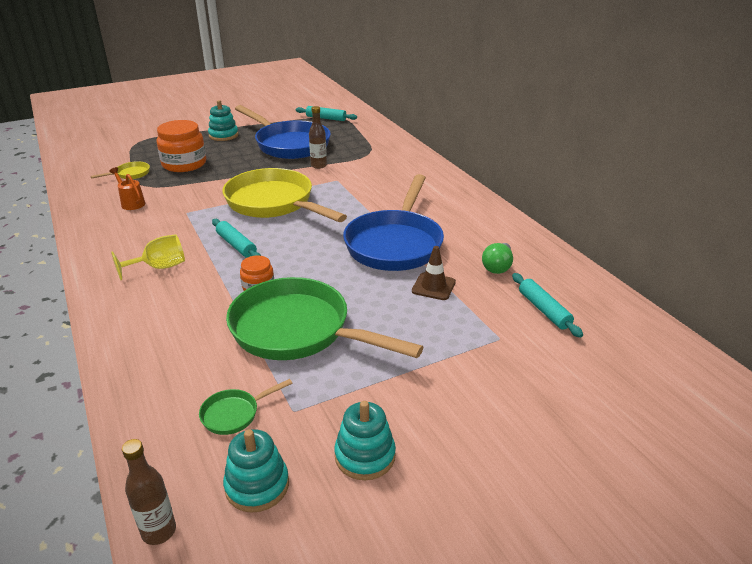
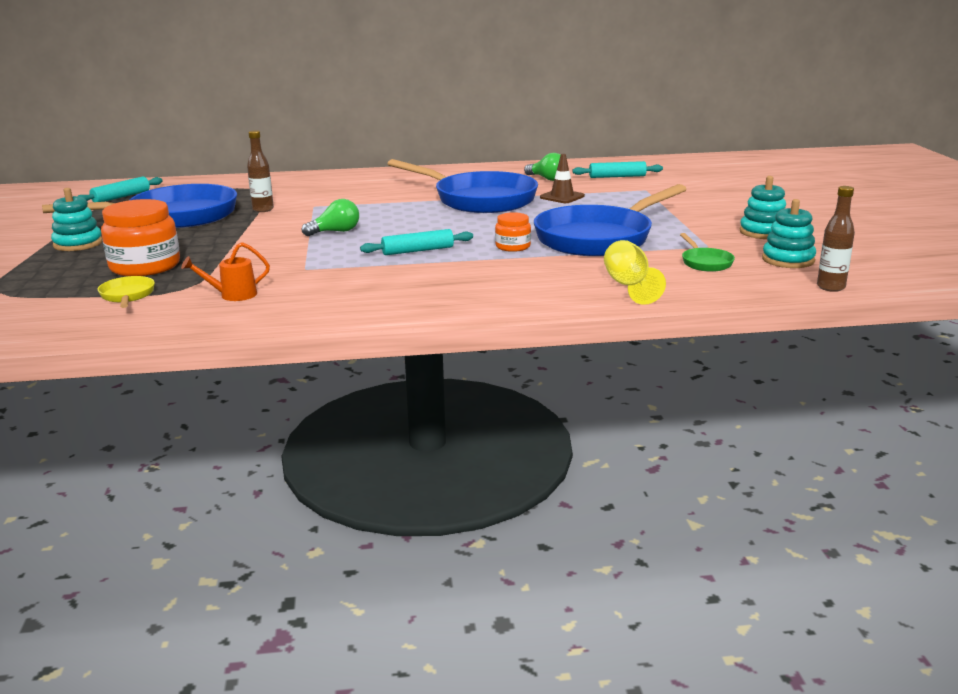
camera: 70 degrees left, 10 degrees down
(159, 267) = (432, 283): yellow goblet -> yellow goblet (629, 286)
(274, 203) = (335, 232): yellow pan -> green light bulb
(298, 331) = (599, 238): green pan -> blue pan

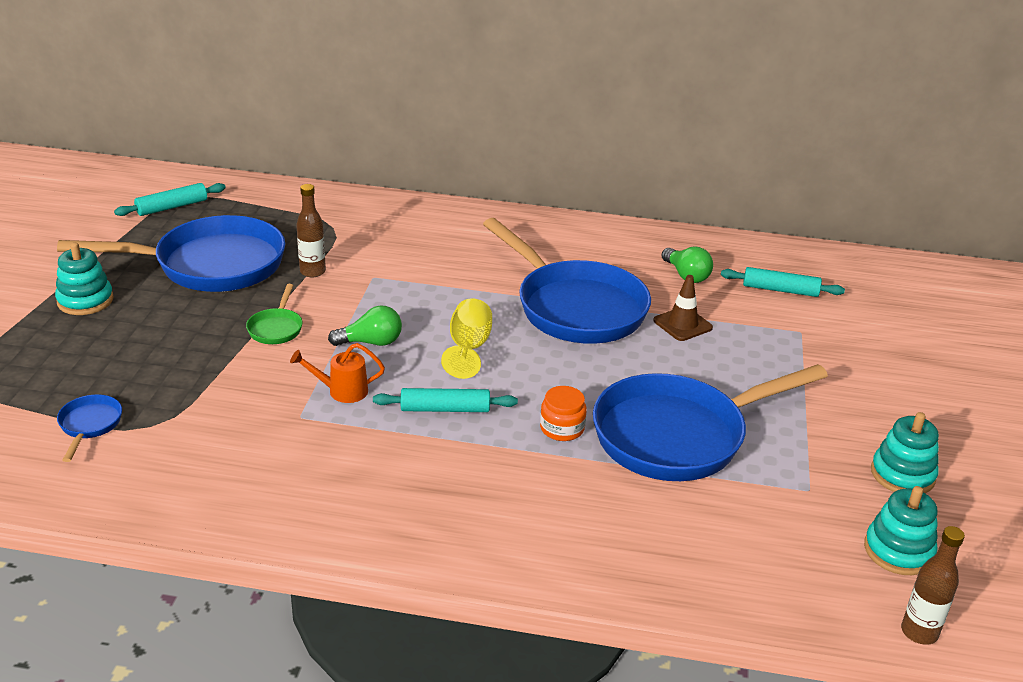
camera: 15 degrees right, 10 degrees up
(127, 296) = (89, 425): yellow pan -> blue pan
(145, 266) = (133, 367): orange jar -> none
(233, 295) = (197, 454): orange watering can -> orange watering can (342, 391)
(629, 286) = (658, 557): yellow goblet -> yellow goblet (468, 348)
(705, 262) = (784, 528): green pan -> green pan (276, 328)

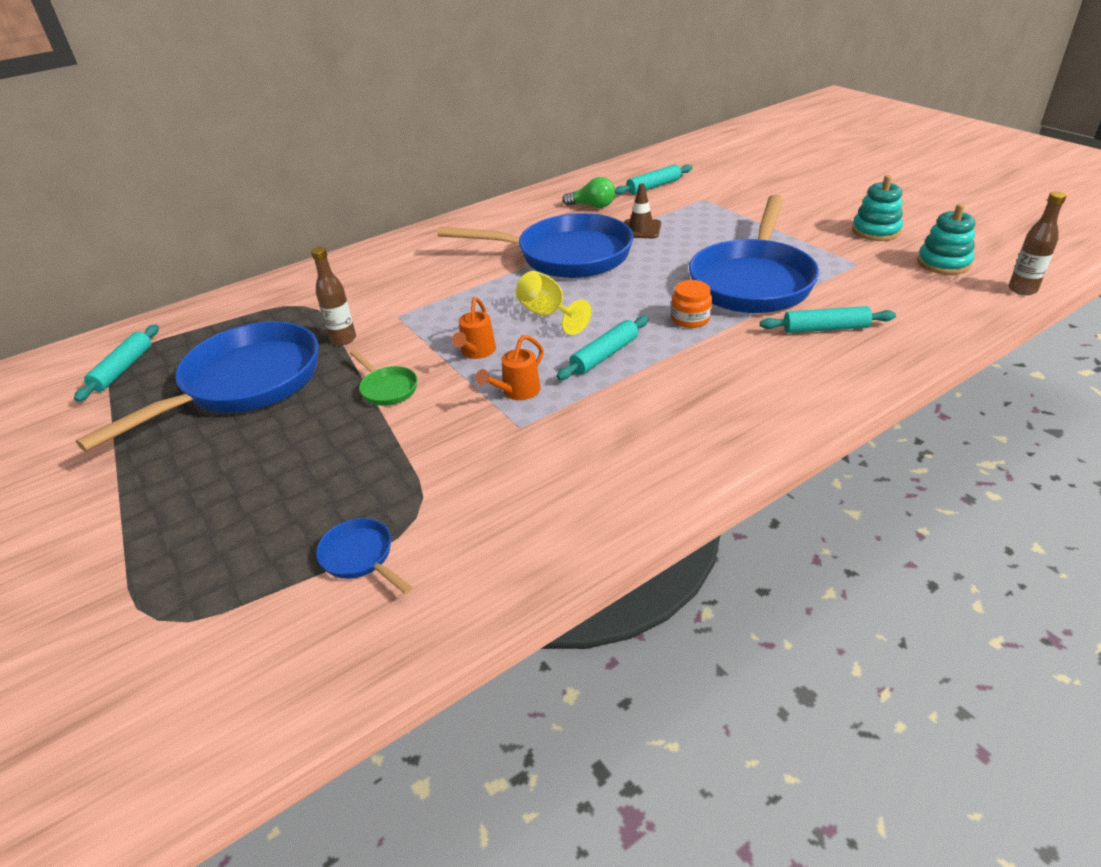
camera: 40 degrees left, 5 degrees up
(85, 301) = (167, 479): turquoise stacking toy -> none
(371, 342) = (476, 352): green light bulb -> orange watering can
(650, 518) = (825, 328): none -> turquoise rolling pin

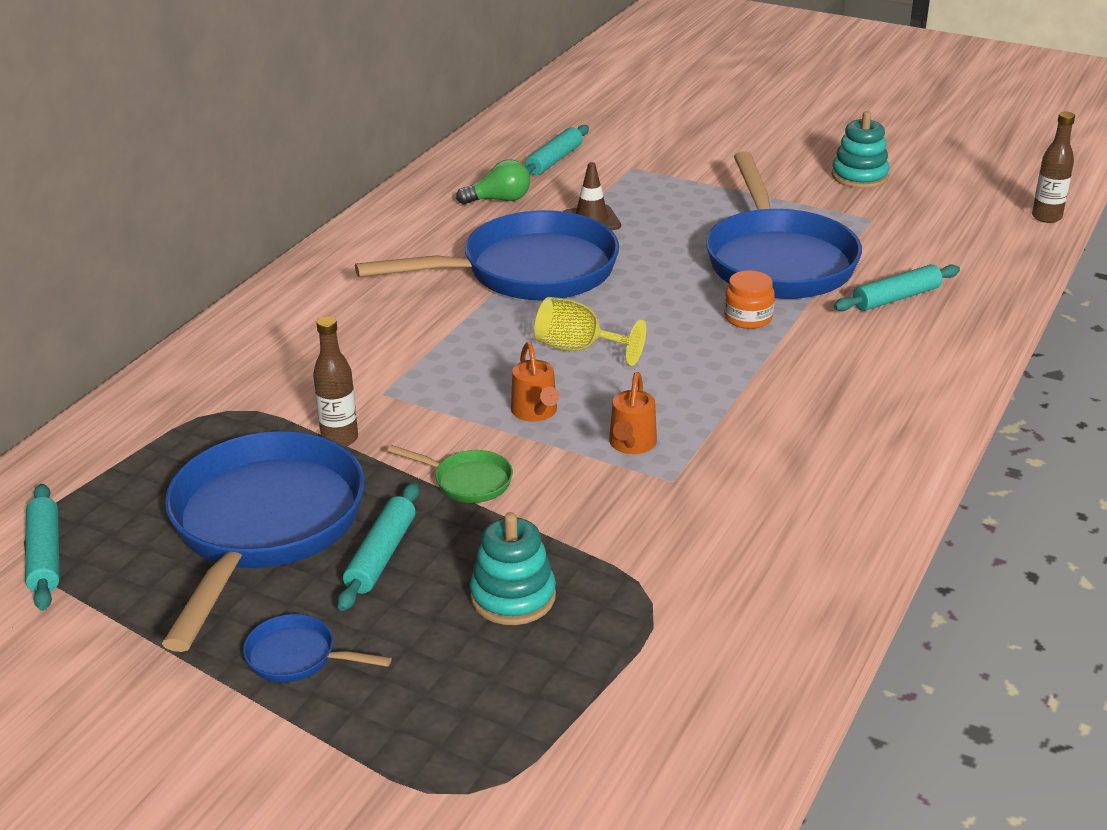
camera: 30 degrees left, 5 degrees down
(360, 557) = (634, 658): blue pan -> blue pan (298, 657)
(604, 355) = (691, 380): turquoise rolling pin -> turquoise rolling pin (381, 555)
(943, 263) = (954, 202): turquoise stacking toy -> turquoise stacking toy (513, 597)

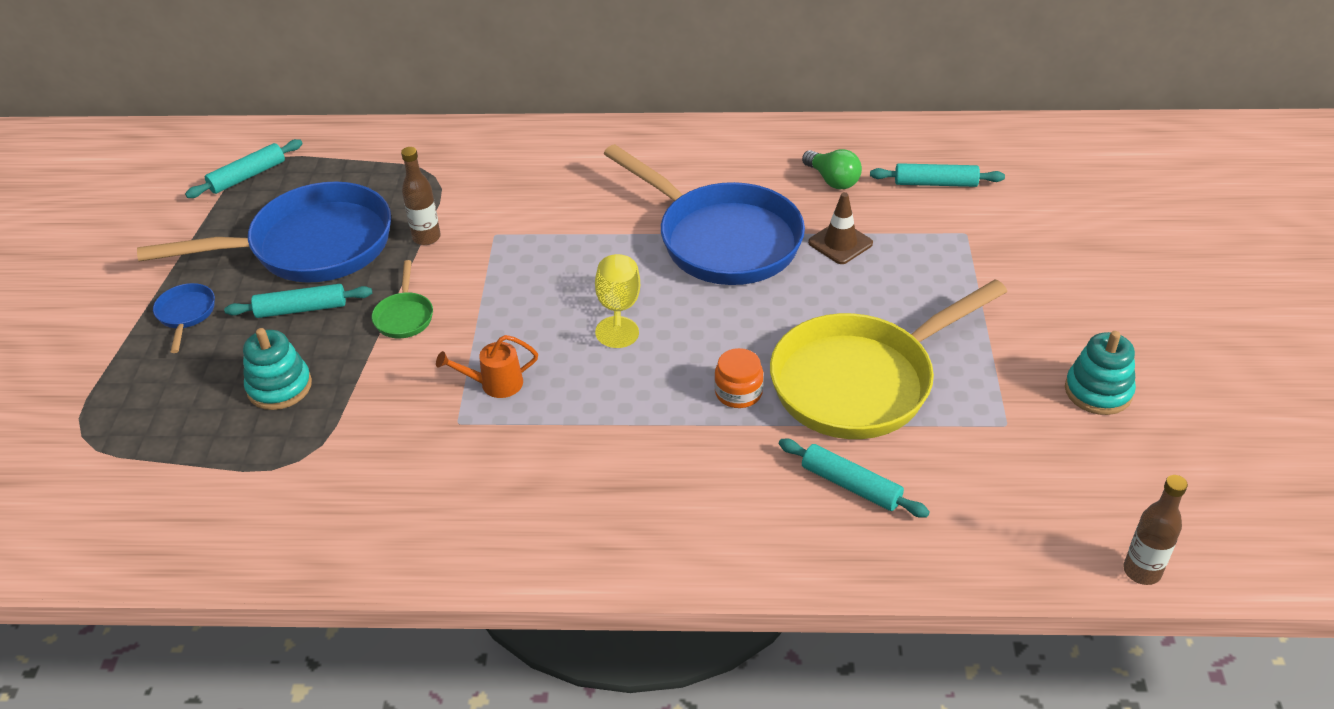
camera: 65 degrees right, 10 degrees up
(536, 412) = (512, 318): orange watering can -> none
(778, 260) = (861, 381): blue pan -> yellow pan

